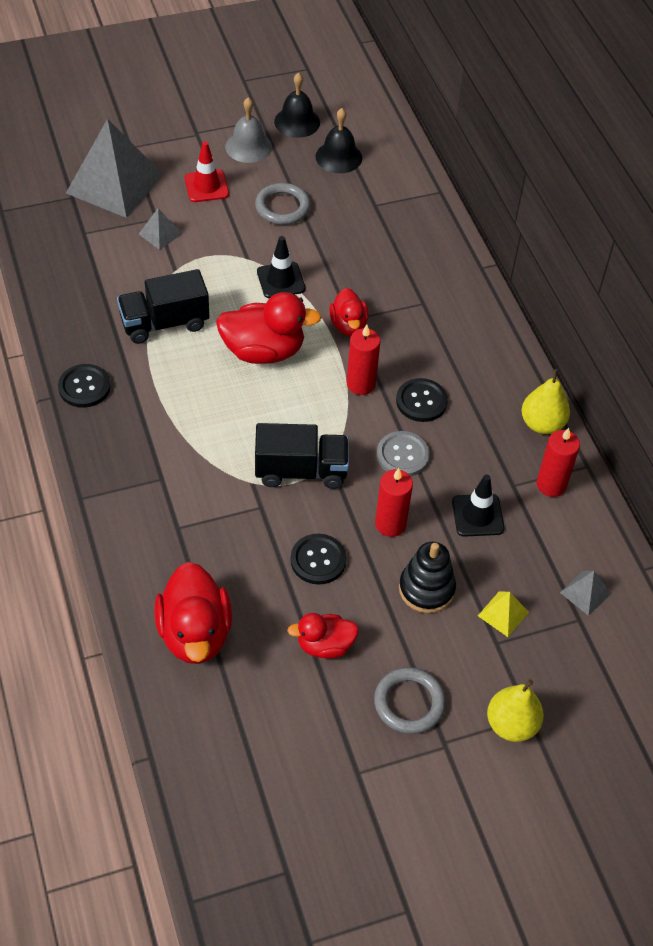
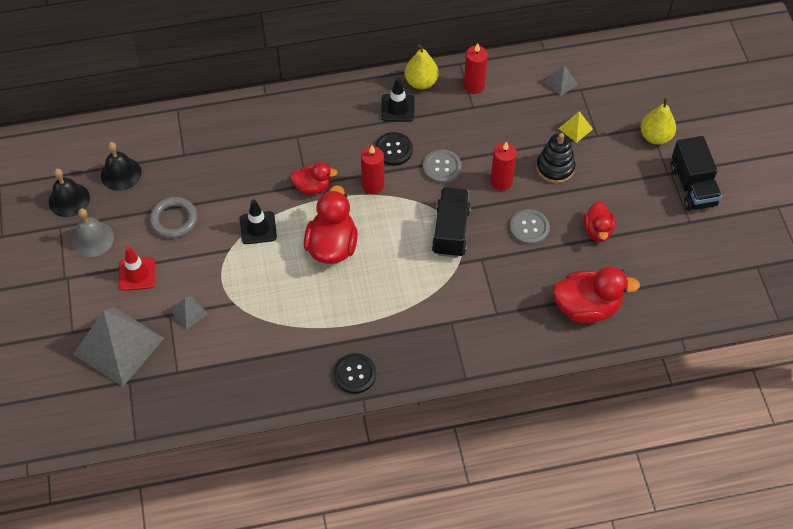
camera: 80 degrees left, 5 degrees up
(164, 323) = (293, 313): black truck -> black truck (692, 186)
(318, 560) = (529, 228): black button -> grey button
(409, 703) = (640, 188): grey ring -> none
(477, 515) = (497, 131): black traffic cone -> black traffic cone (397, 108)

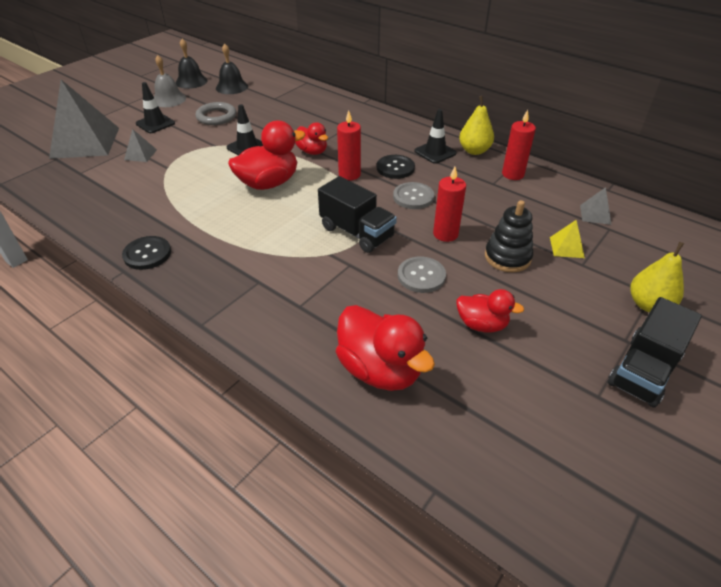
camera: 50 degrees right, 15 degrees down
(137, 274) = (155, 123): red traffic cone -> black traffic cone
(450, 231) = (357, 232): black truck -> black truck turned 75 degrees clockwise
(597, 230) = (482, 324): red duck -> red duck turned 120 degrees counterclockwise

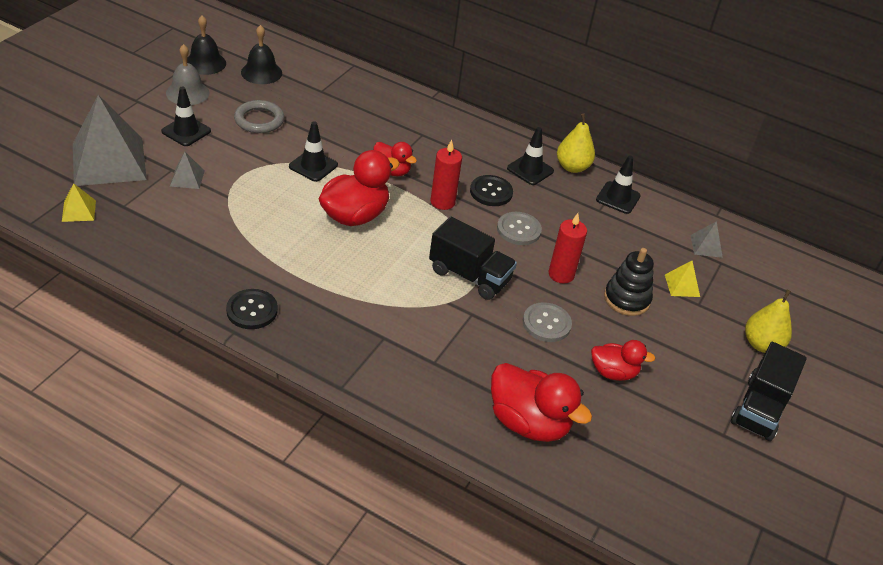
camera: 15 degrees left, 0 degrees up
(43, 175) = (79, 211): none -> yellow pyramid
(513, 174) = (618, 198): red candle -> black traffic cone

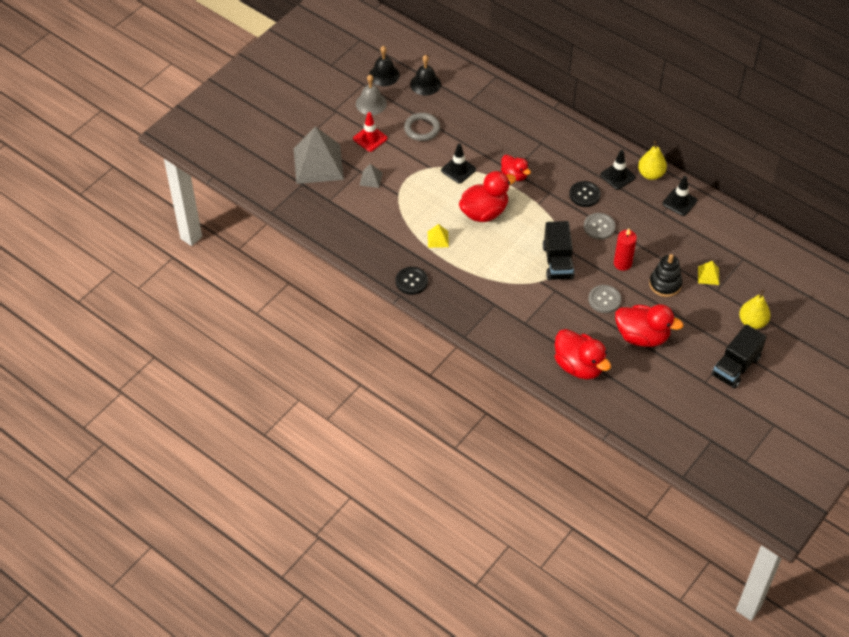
camera: 15 degrees right, 10 degrees up
(79, 211) = (301, 203): yellow pyramid -> yellow pyramid (438, 239)
(186, 131) = (370, 138): black traffic cone -> red traffic cone
(442, 202) = (548, 202): red candle -> none
(469, 276) = (558, 262): black truck -> black truck turned 45 degrees clockwise
(613, 372) = (642, 336): red duck -> red duck, size x1.68
(706, 246) = (736, 245): grey pyramid -> none

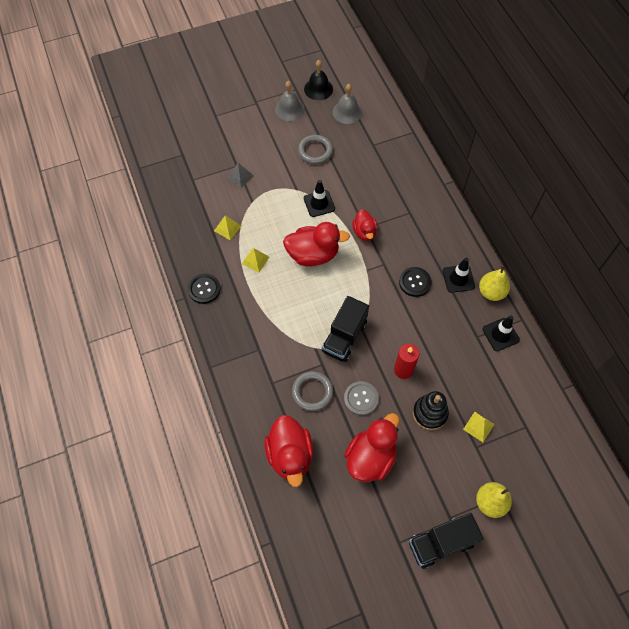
camera: 30 degrees right, 10 degrees up
(318, 163) = (208, 143): grey pyramid -> none
(370, 138) = (266, 140): red traffic cone -> none
(393, 225) = (227, 228): none -> yellow pyramid
(425, 84) = (347, 112): black bell -> grey bell
(562, 314) = (312, 392): none -> grey ring
(599, 227) = (406, 321): grey button -> none
(642, 336) = (370, 457): red duck -> red duck turned 105 degrees counterclockwise

